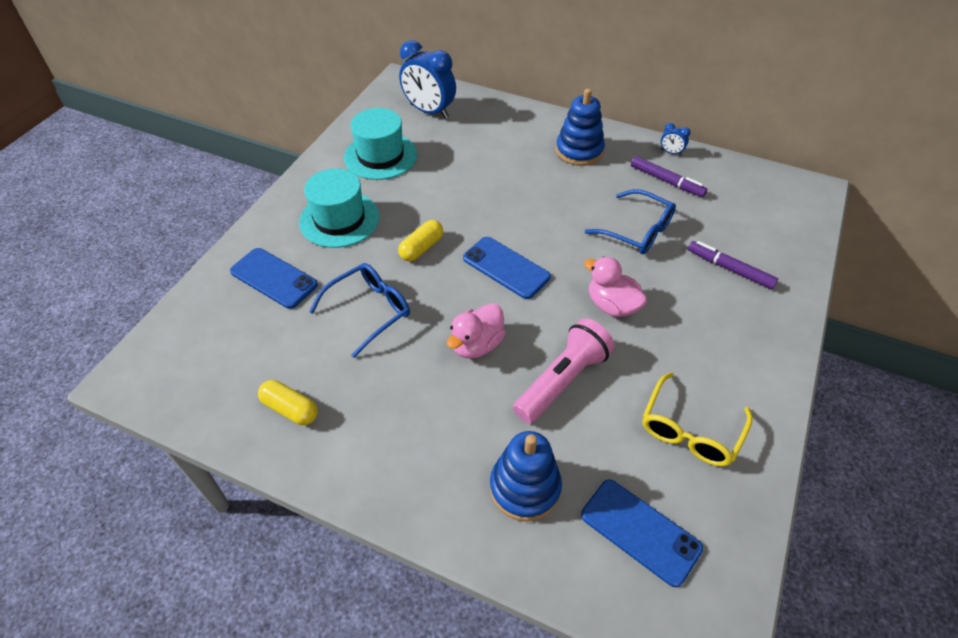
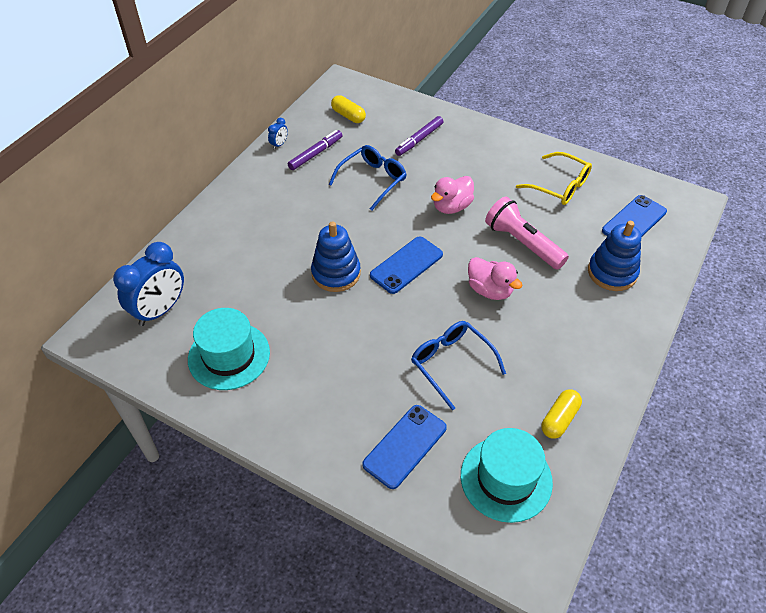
camera: 85 degrees left, 0 degrees up
(339, 219) = (325, 391): turquoise hat -> turquoise hat (506, 478)
(421, 248) = (376, 323): yellow capsule -> yellow capsule (348, 116)
(579, 151) = (262, 200): blue stacking toy -> blue stacking toy (336, 273)

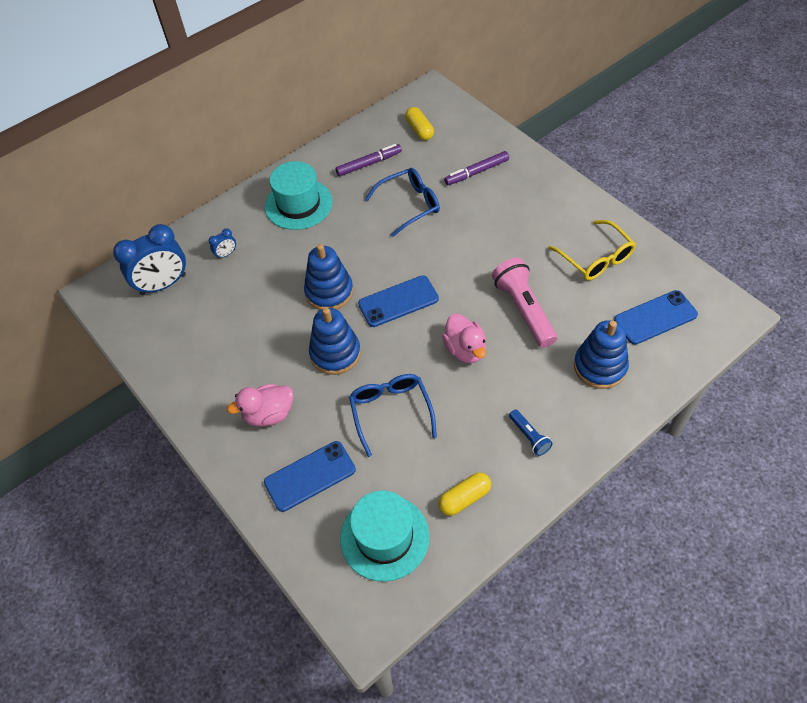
camera: 25 degrees right, 5 degrees up
(229, 355) = (200, 344): turquoise hat -> turquoise hat (298, 204)
(279, 144) = (339, 146): blue clock -> blue clock (226, 254)
(371, 326) = (335, 353): none -> blue stacking toy
(451, 207) = (472, 252): pink duck -> pink duck (269, 414)
(586, 348) = (529, 436): none -> blue flashlight

